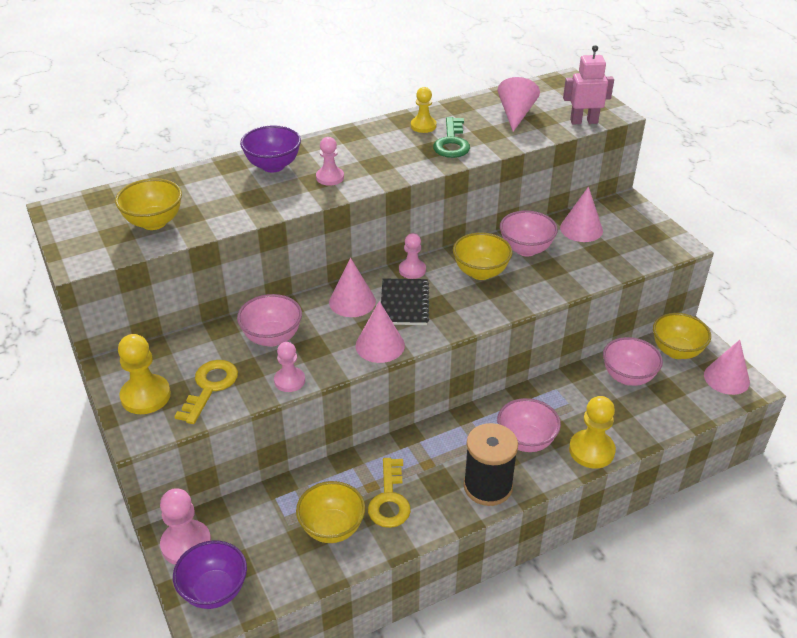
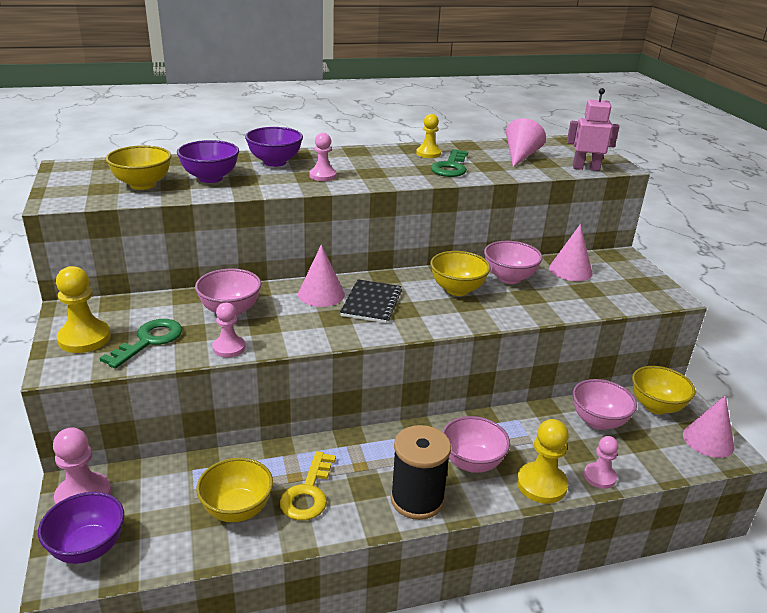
camera: 10 degrees right, 10 degrees down
(210, 387) = (149, 341): yellow key -> green key
(218, 201) = (210, 178): none -> purple bowl
(380, 345) = (332, 333): pink cone -> none
(412, 270) = (390, 278): pink pawn -> pink pawn (599, 477)

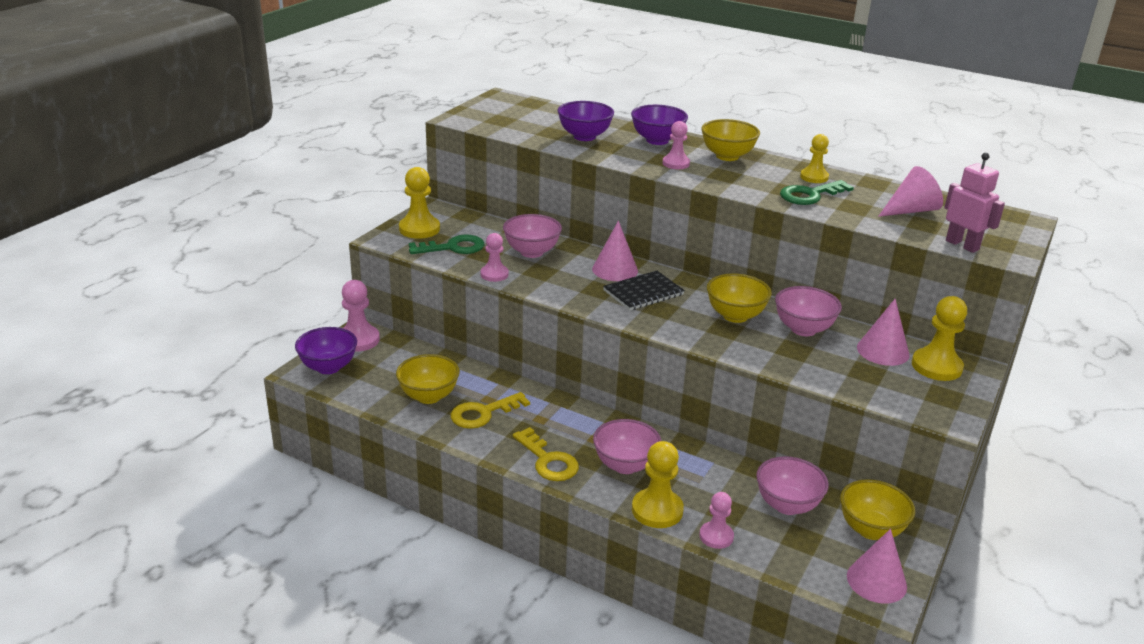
camera: 45 degrees right, 0 degrees up
(142, 185) = (529, 126): yellow bowl -> yellow bowl (727, 156)
(417, 499) = (548, 460): black spool -> yellow key
(609, 266) = (936, 366): none -> yellow pawn

